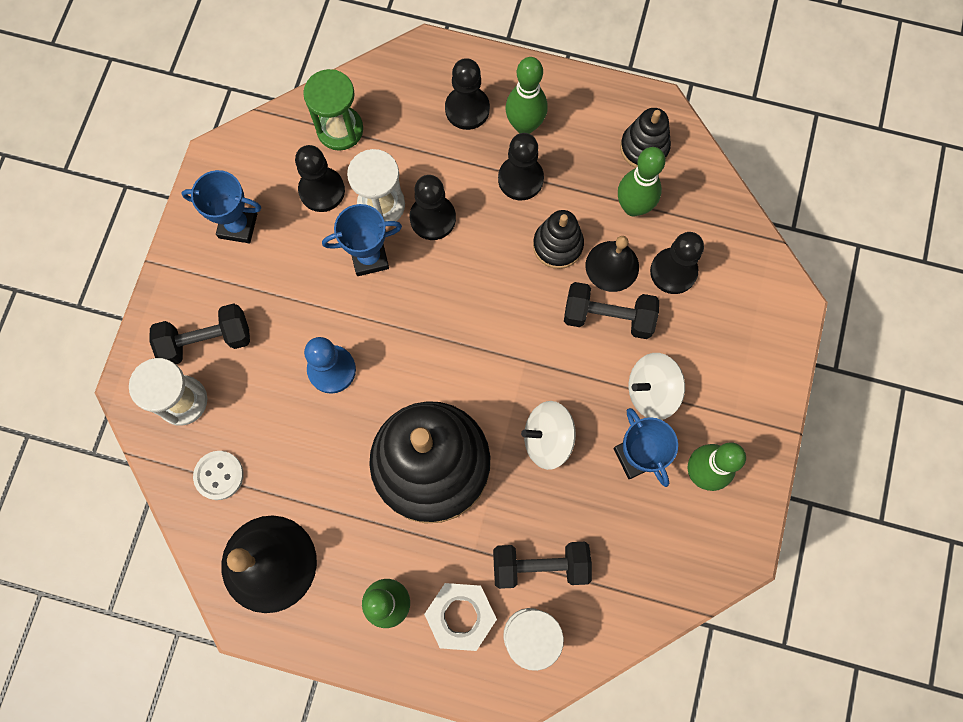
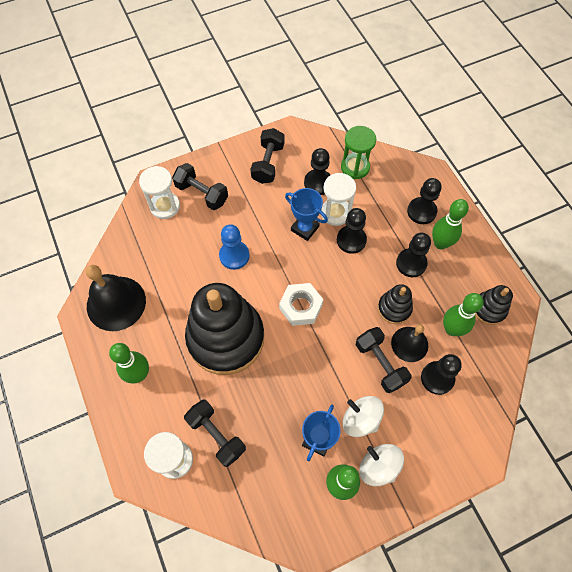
camera: 50 degrees right, 10 degrees down
(219, 475) = (142, 248): white button -> none
(238, 226) = (268, 163): blue trophy -> black dumbbell
(461, 616) = (158, 415): white nut -> white nut (301, 307)
(547, 439) = (287, 385): white spinning top -> white spinning top (378, 466)

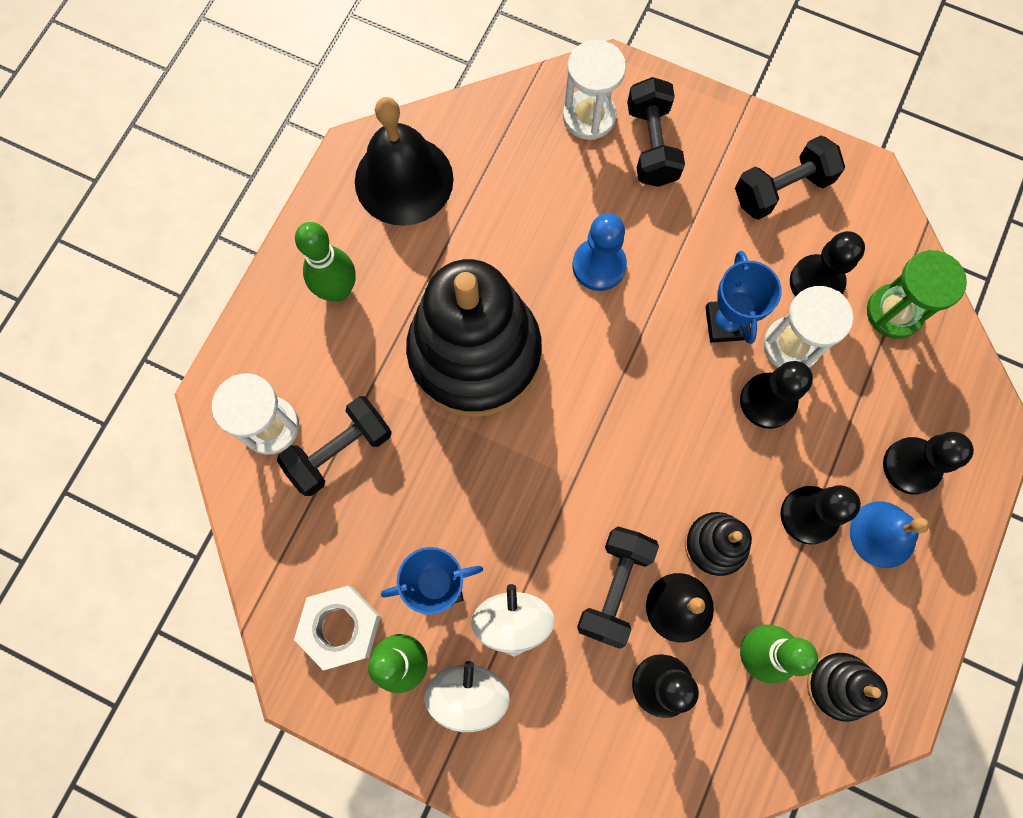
camera: 50 degrees right, 10 degrees up
(216, 435) = (340, 451): black dumbbell -> black dumbbell turned 45 degrees clockwise
(301, 307) = (603, 414): white nut -> white nut (340, 627)
(440, 243) = (883, 534): green bowling pin -> blue bell

